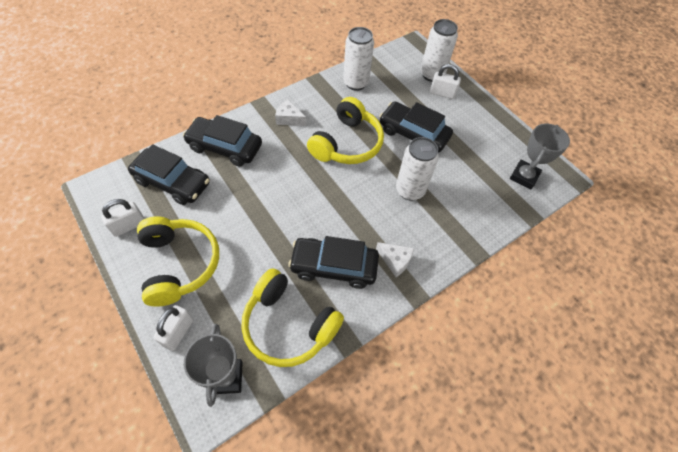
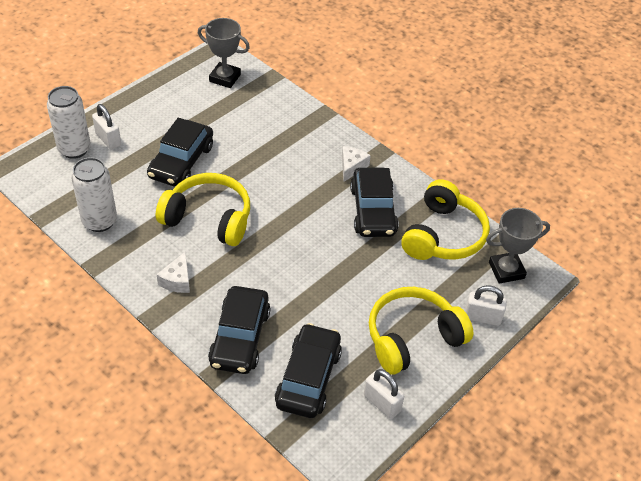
camera: 100 degrees left, 10 degrees down
(410, 190) = (264, 161): white can -> none
(442, 93) = (108, 139): white padlock -> white padlock turned 45 degrees counterclockwise

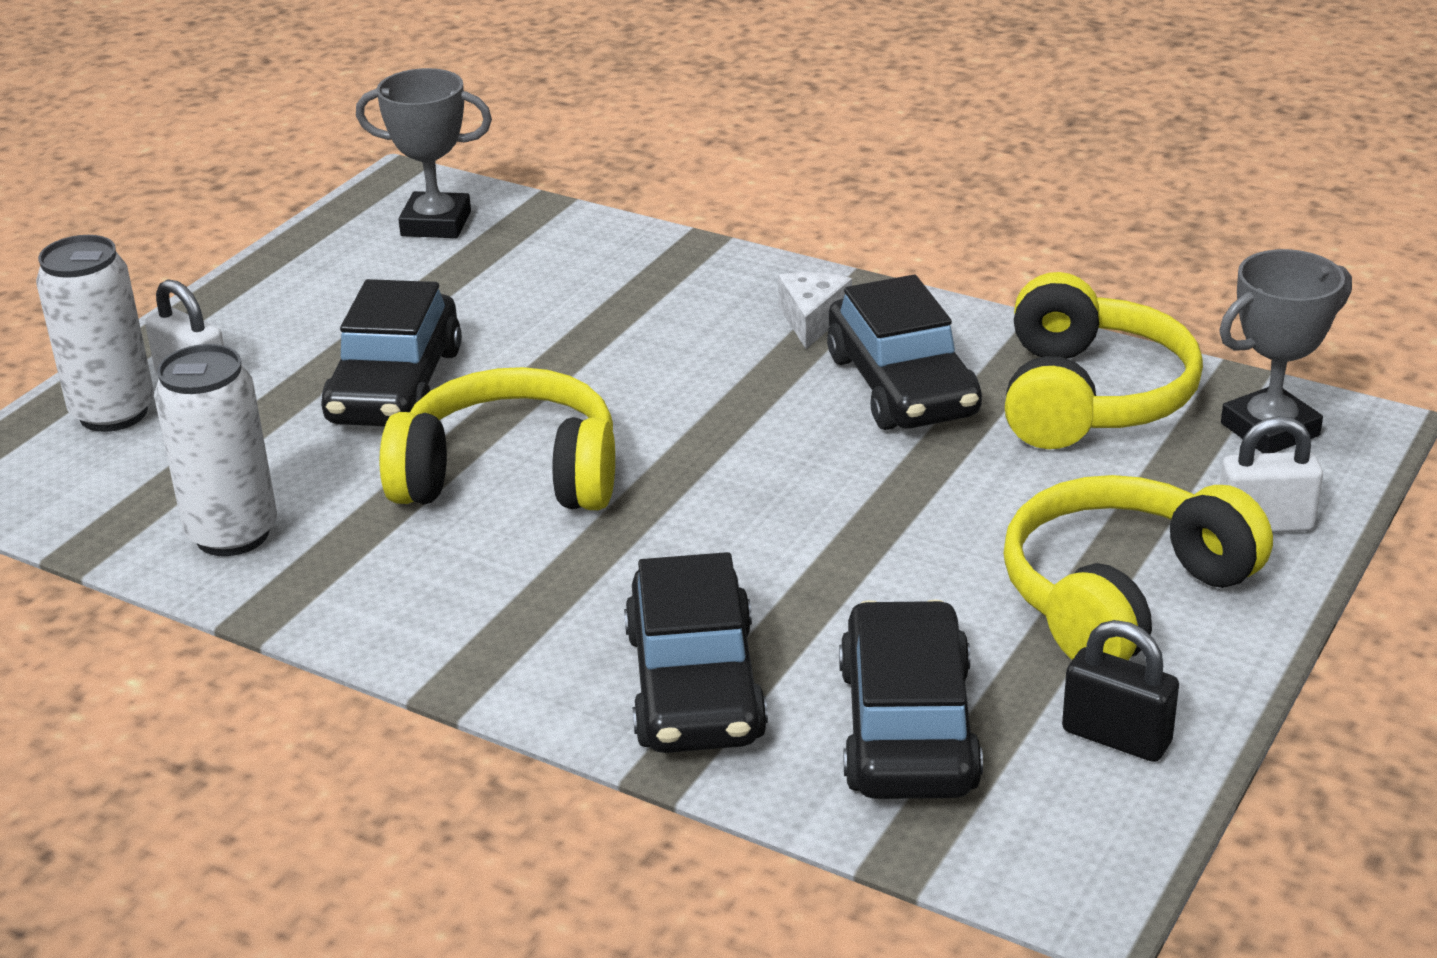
camera: 10 degrees left, 15 degrees down
(177, 280) = (482, 607): white cheese -> none
(382, 403) = (1116, 737): white padlock -> black padlock

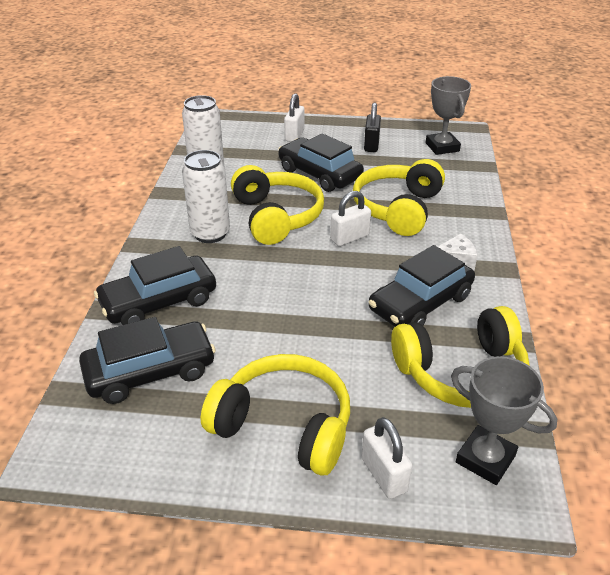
camera: 65 degrees right, 5 degrees up
(113, 413) = (264, 128): white can -> white can (210, 234)
(395, 386) = (319, 174): black car -> black car turned 60 degrees clockwise
(607, 330) = (398, 209): none -> yellow headphones
(657, 407) = (349, 238): none -> white padlock
(1116, 737) = (166, 448): black padlock -> black padlock (371, 145)

